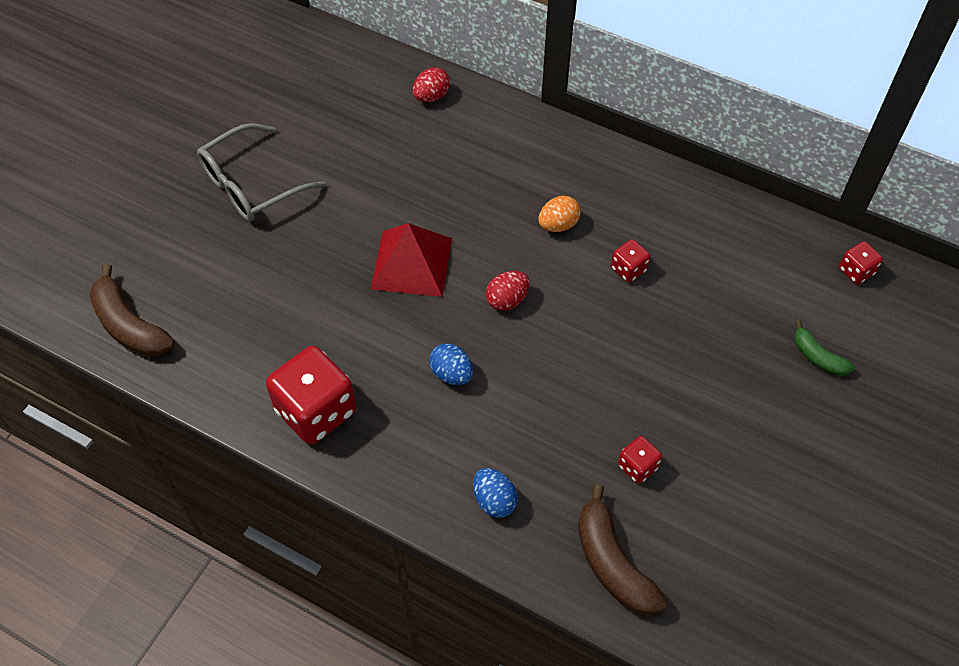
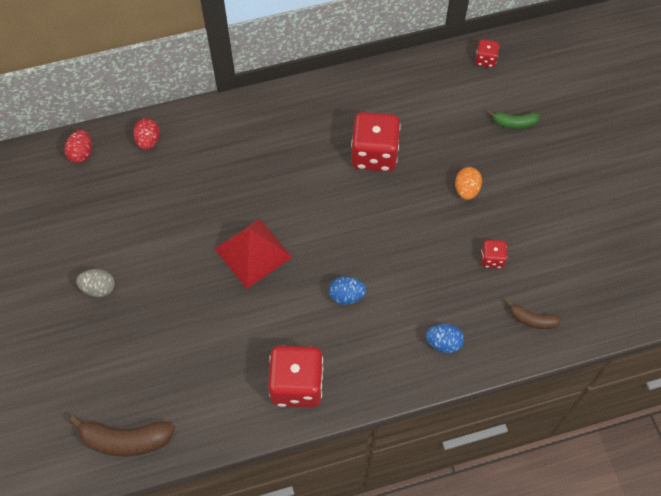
camera: 45 degrees left, 5 degrees up
(251, 185) = (99, 288): grey glasses -> grey egg
(507, 300) = (329, 228): red egg -> red egg (81, 153)
(558, 225) = (309, 160): orange egg -> orange egg (466, 190)
(612, 563) = (532, 320): brown banana -> brown banana, size x0.58
(628, 269) = (374, 154): red dice -> red dice, size x2.09

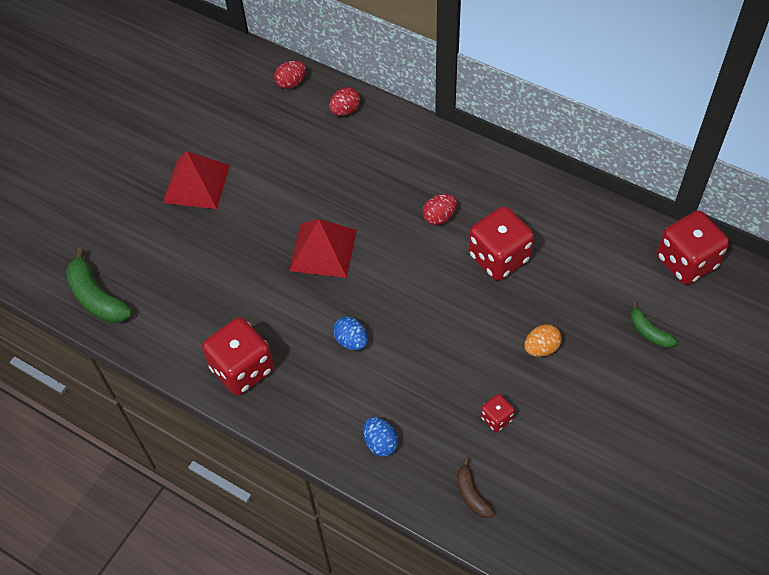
camera: 50 degrees right, 5 degrees down
(99, 288) = (196, 183): grey egg -> red pyramid
(125, 440) = (97, 297): brown banana -> green banana
(304, 161) = (439, 217): none -> red egg
(485, 60) = (686, 261): red dice -> red dice, size x2.09

